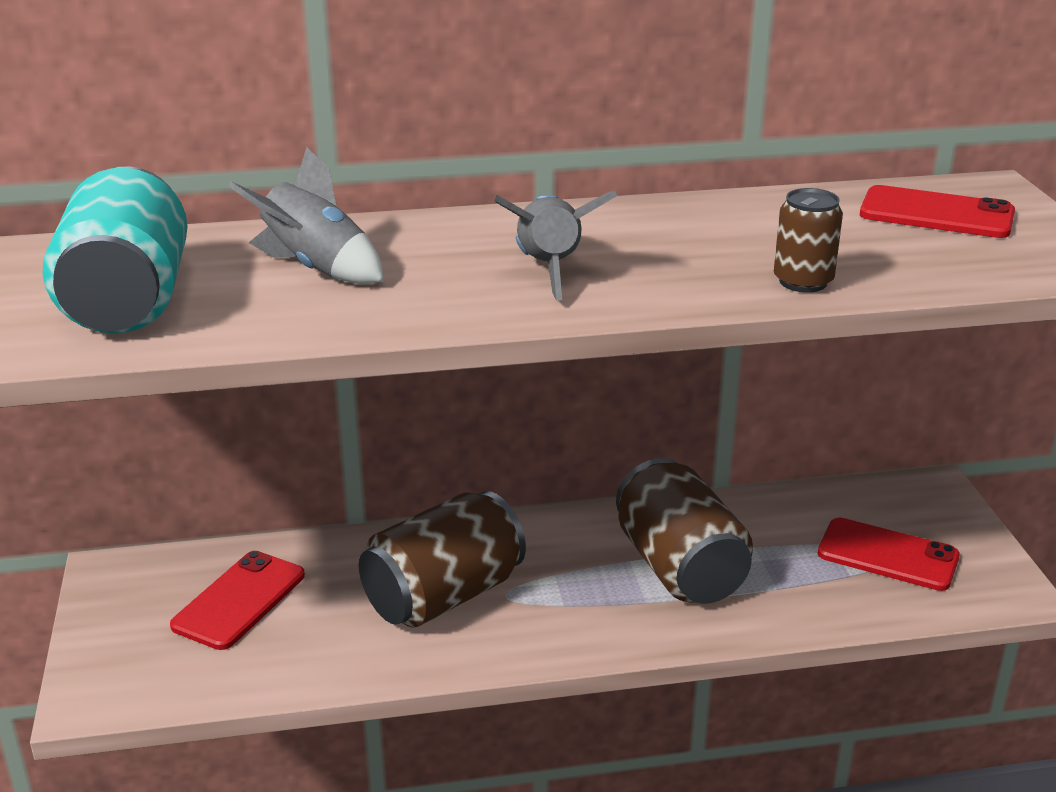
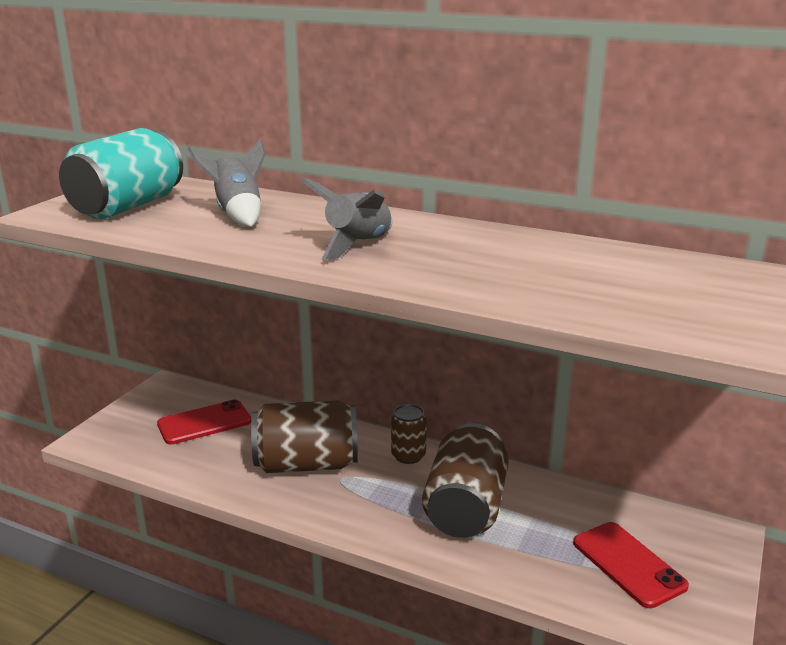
camera: 35 degrees right, 5 degrees down
(803, 282) = (507, 293): brown can -> brown can (408, 456)
(936, 214) = (695, 281): red phone -> none

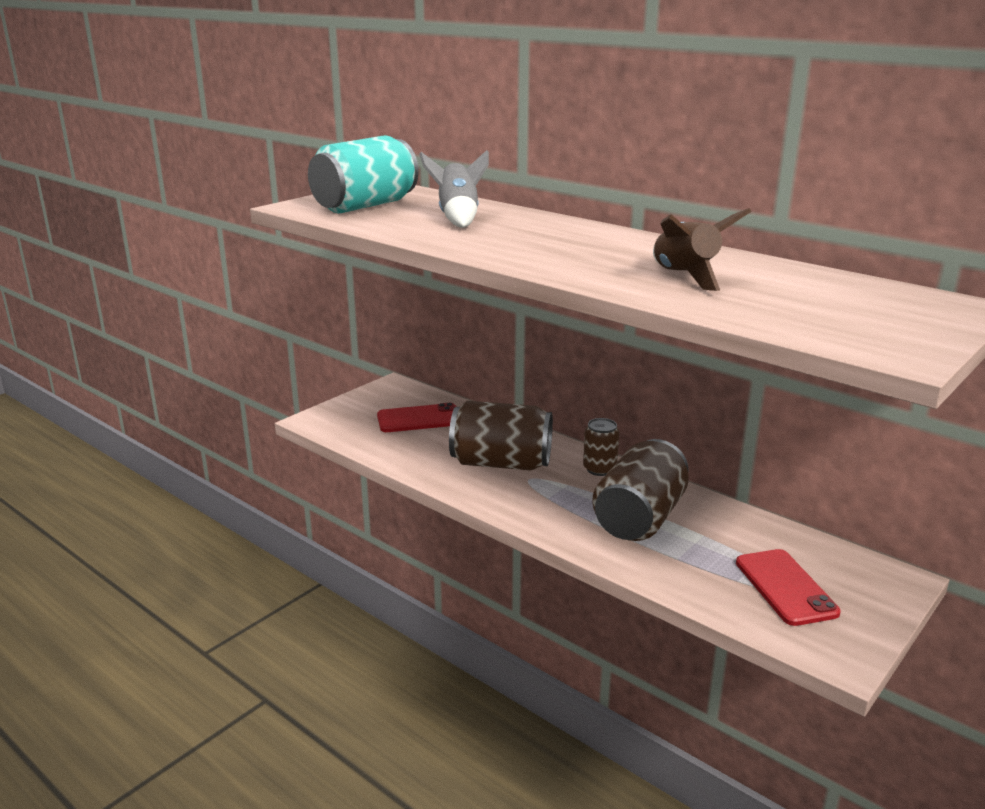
camera: 15 degrees right, 0 degrees up
(358, 245) = (553, 248): grey rocket -> none
(509, 269) = (685, 277): none -> brown rocket

